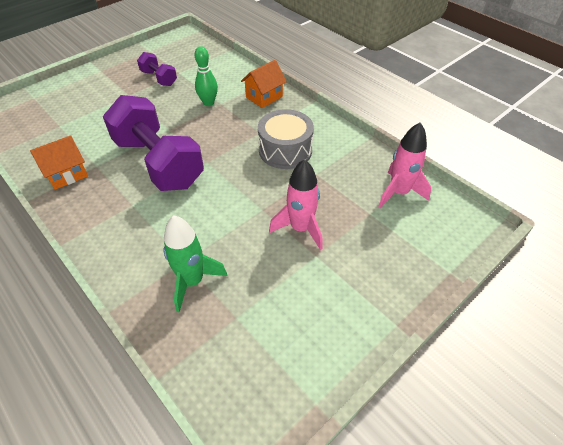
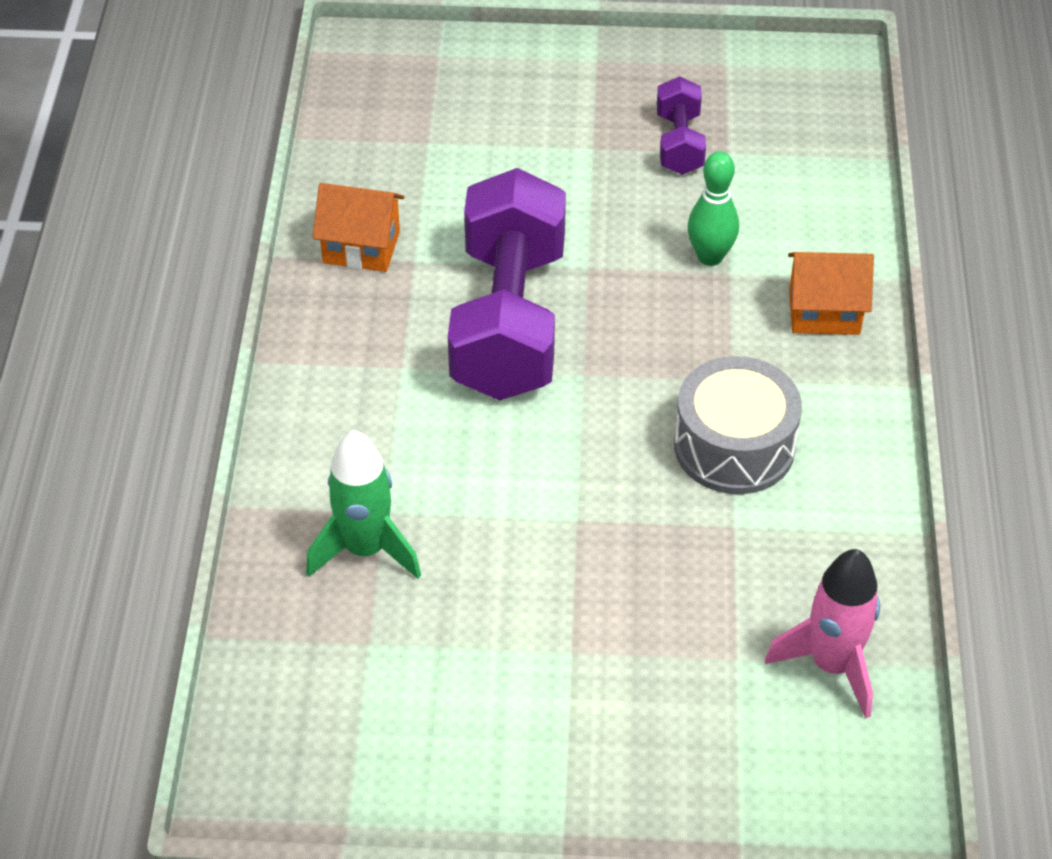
camera: 45 degrees right, 0 degrees up
(300, 228) = (598, 595): pink rocket -> none

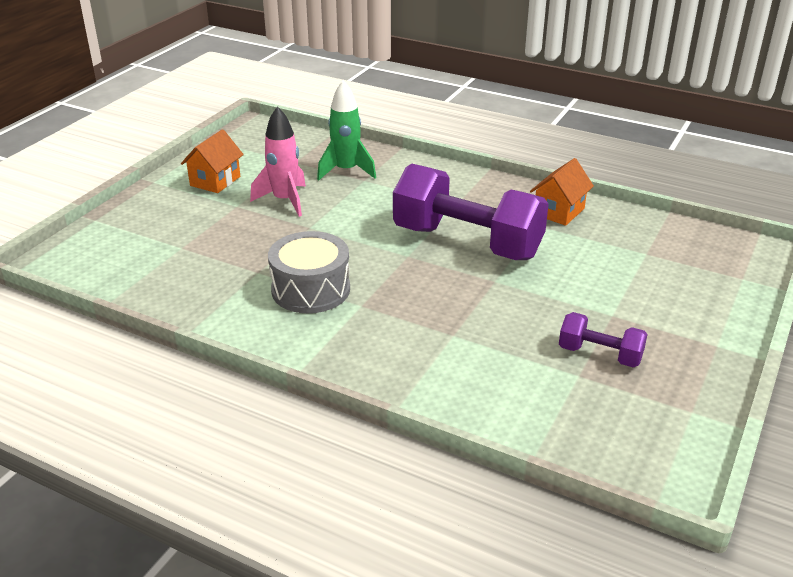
camera: 115 degrees right, 15 degrees down
(710, 257) = (473, 331): green bowling pin -> none
(824, 312) = (388, 363): orange house -> orange house (215, 181)
(832, 665) = (144, 273): pink rocket -> pink rocket (285, 200)

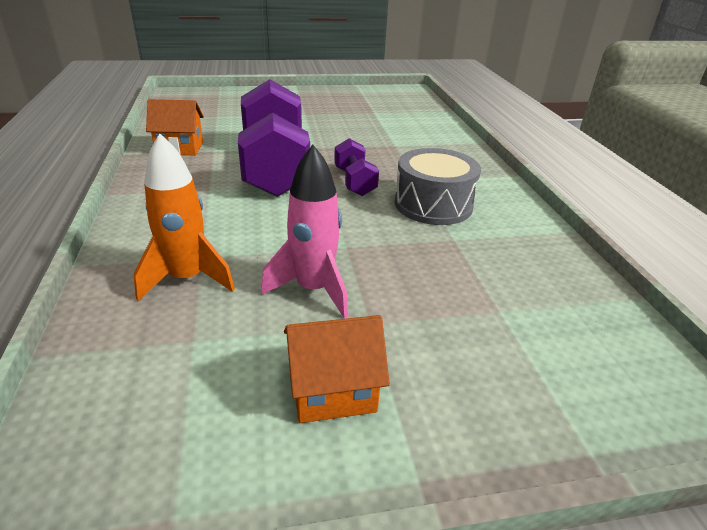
camera: 130 degrees left, 0 degrees up
(346, 171) = (187, 279): green rocket -> orange rocket
(600, 355) = (348, 111): purple dumbbell -> purple dumbbell (354, 182)

